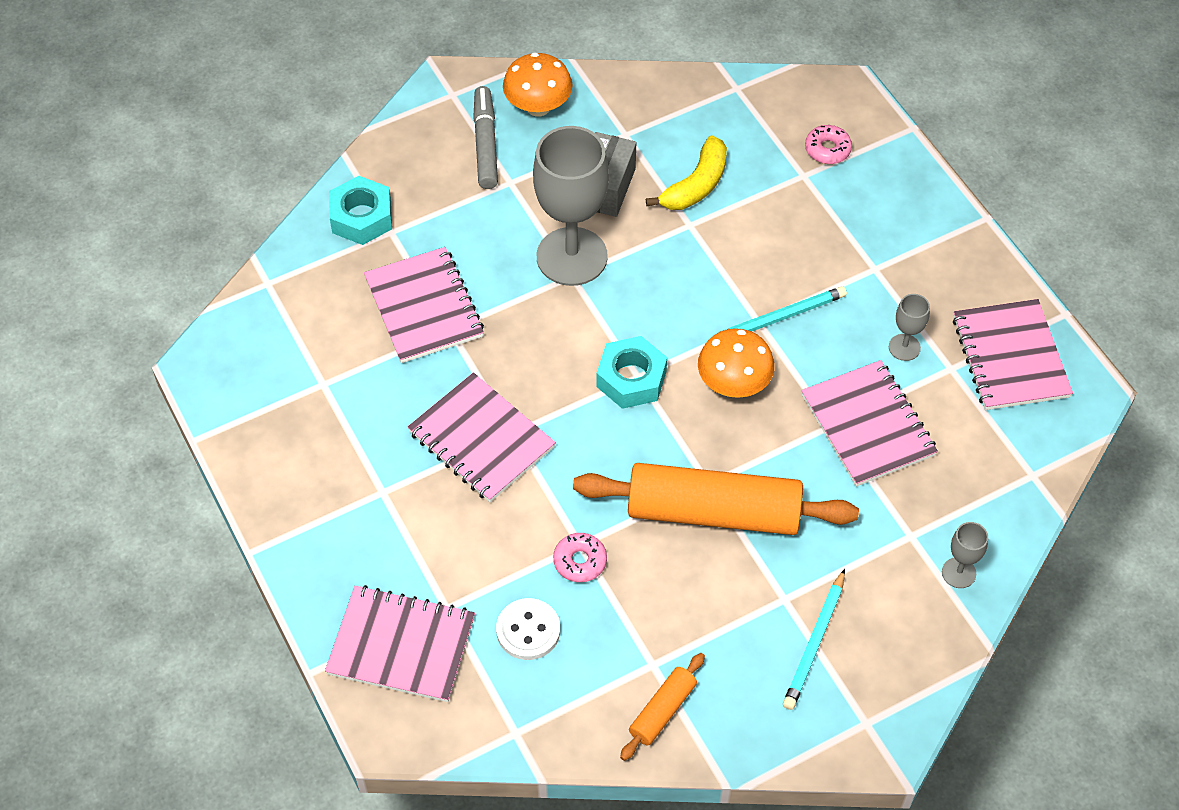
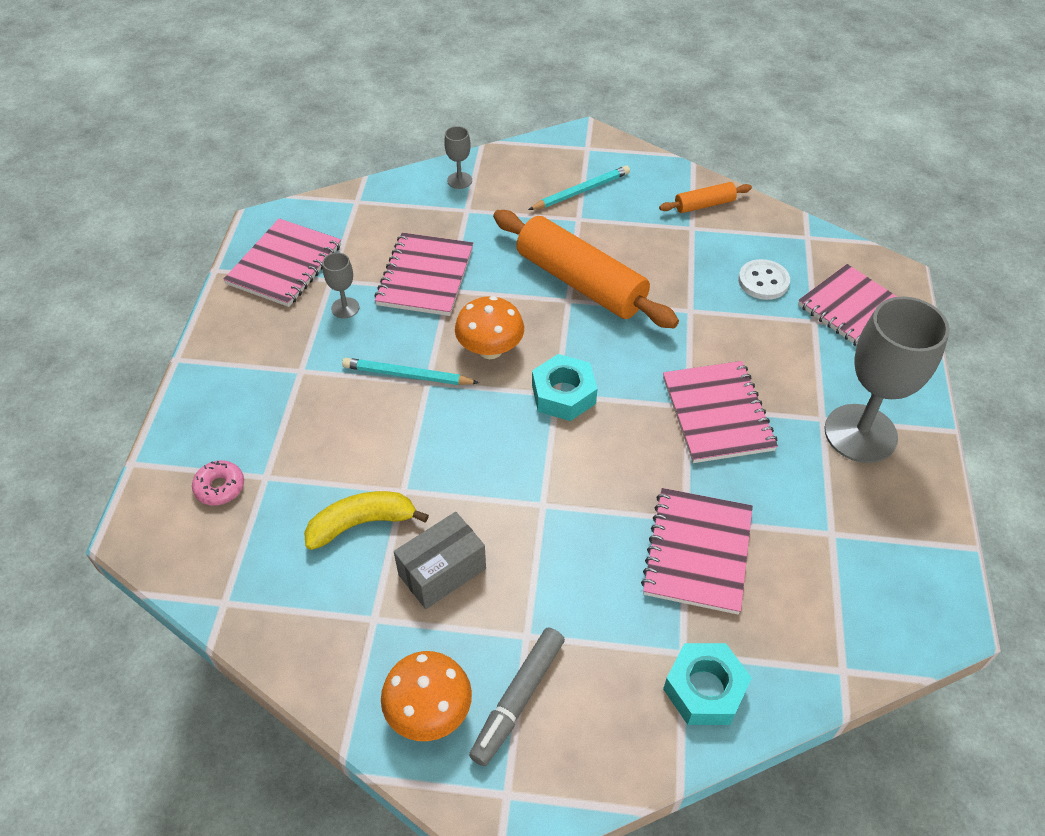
camera: 145 degrees left, 5 degrees down
(572, 256) = (529, 522): grey goblet -> grey goblet (860, 433)
(580, 561) = (698, 300): pink donut -> none

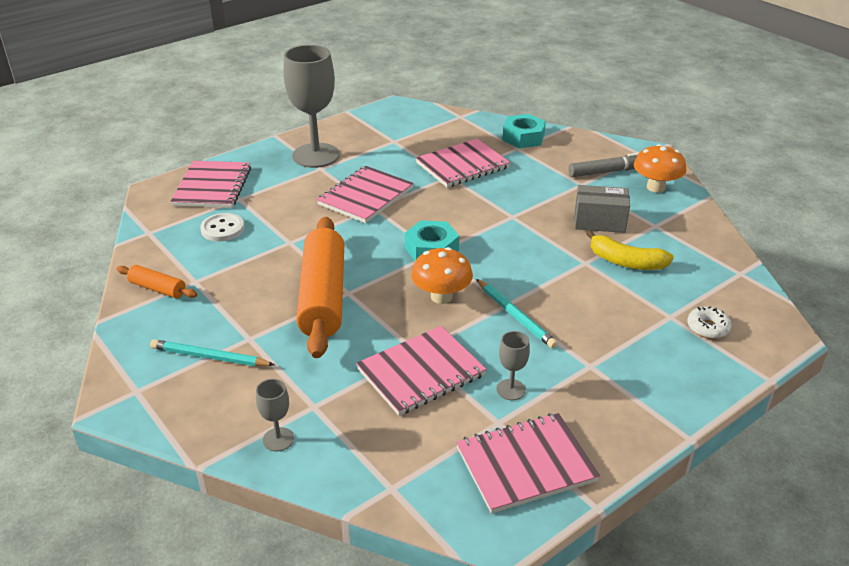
camera: 135 degrees left, 15 degrees down
(220, 487) = (708, 328): pink donut -> white donut

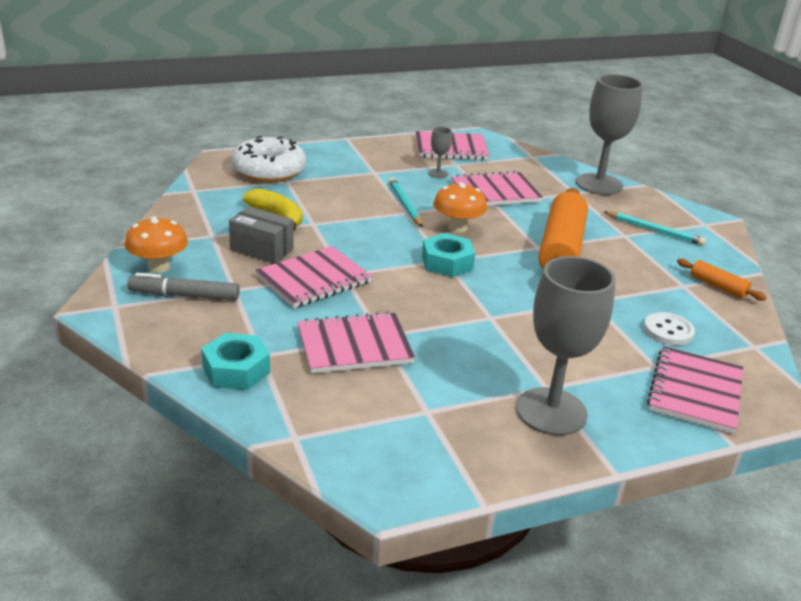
camera: 165 degrees left, 5 degrees down
(278, 439) = (599, 184): grey goblet -> grey goblet, size x2.31
(365, 196) = (496, 332): pink notebook -> pink notebook (313, 279)
(708, 328) = (269, 170): white donut -> white donut, size x2.26

